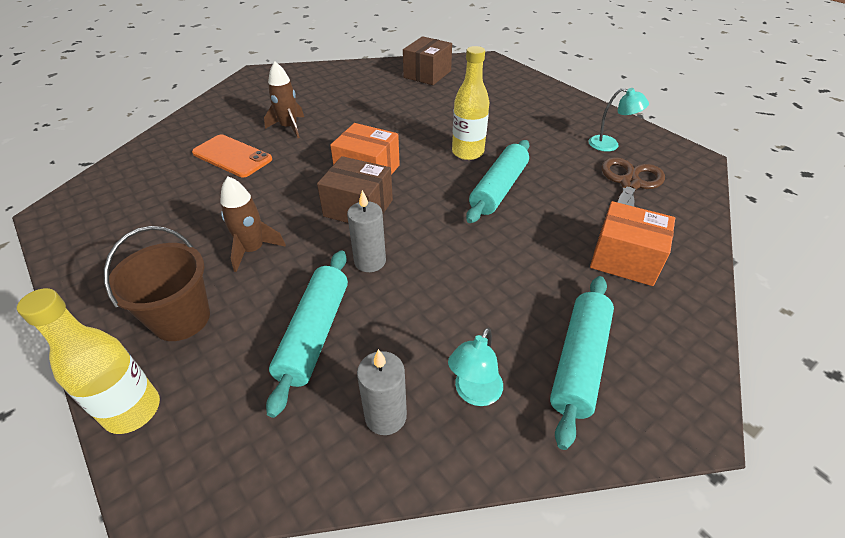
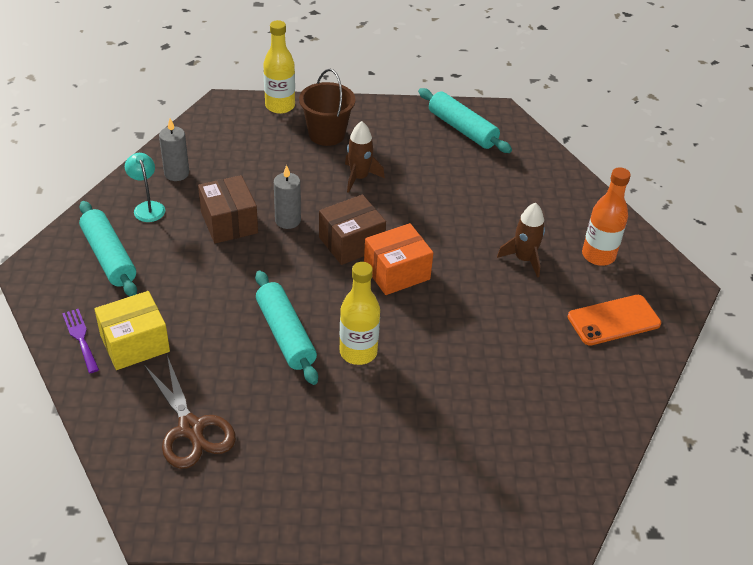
camera: 125 degrees right, 0 degrees up
(232, 156) = (500, 208): orange phone -> orange phone (613, 320)
(254, 104) = (598, 255): none -> orange bottle
(314, 333) = (256, 173): turquoise rolling pin -> turquoise rolling pin (462, 129)
(427, 74) = (563, 432): brown box -> brown box (229, 222)
(610, 145) = (254, 474): turquoise lamp -> none
(625, 259) = (135, 343): orange box -> yellow box
(674, 297) = (80, 338): none -> purple fork

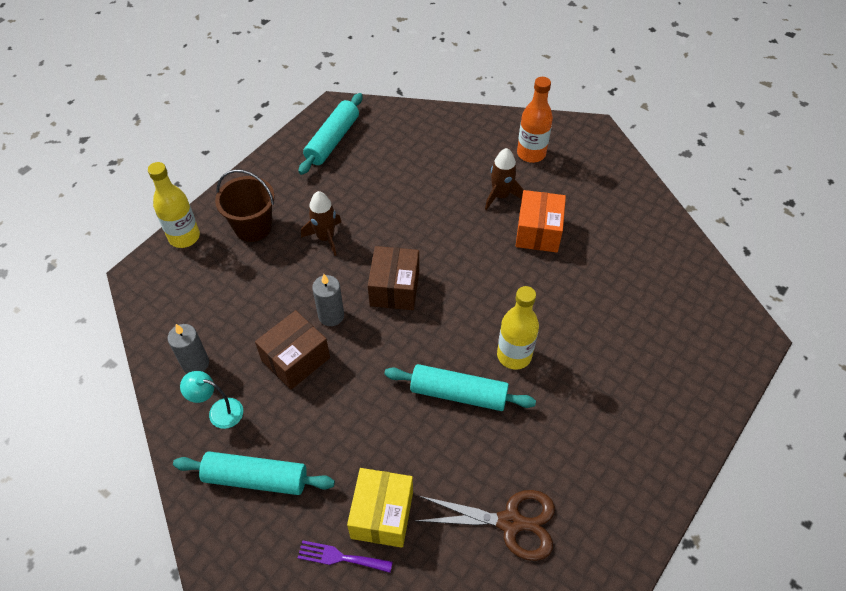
camera: 50 degrees left, 10 degrees up
(229, 222) = (296, 359): brown box -> brown box turned 60 degrees counterclockwise
(396, 272) = (451, 279): orange box -> orange box (538, 232)
(462, 129) = (332, 140): turquoise rolling pin -> turquoise rolling pin turned 60 degrees counterclockwise
(613, 320) = (596, 187): orange phone -> none

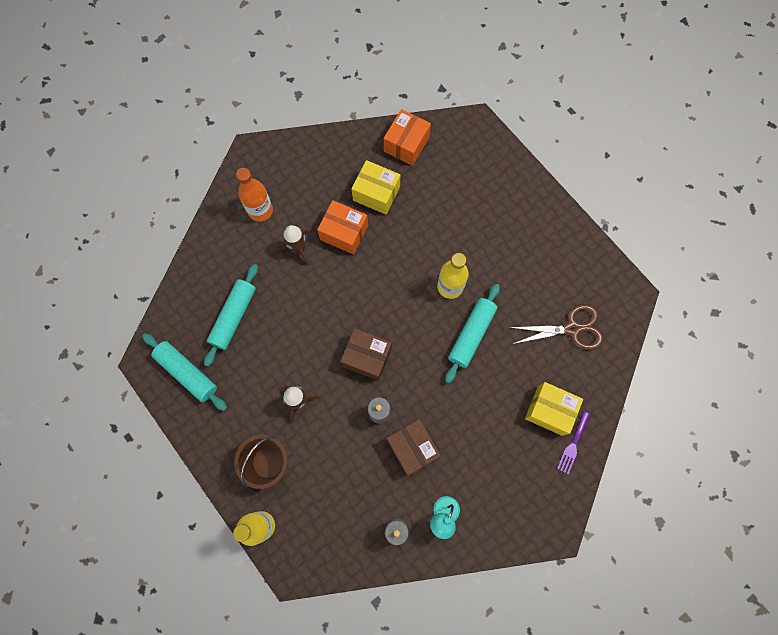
camera: 75 degrees left, 20 degrees up
(256, 478) = (504, 494): turquoise rolling pin -> turquoise rolling pin (233, 316)
(510, 522) = (572, 328): brown scissors -> brown scissors turned 60 degrees clockwise
(602, 251) = (376, 193): none -> yellow box
(682, 267) = (406, 144): none -> orange box

